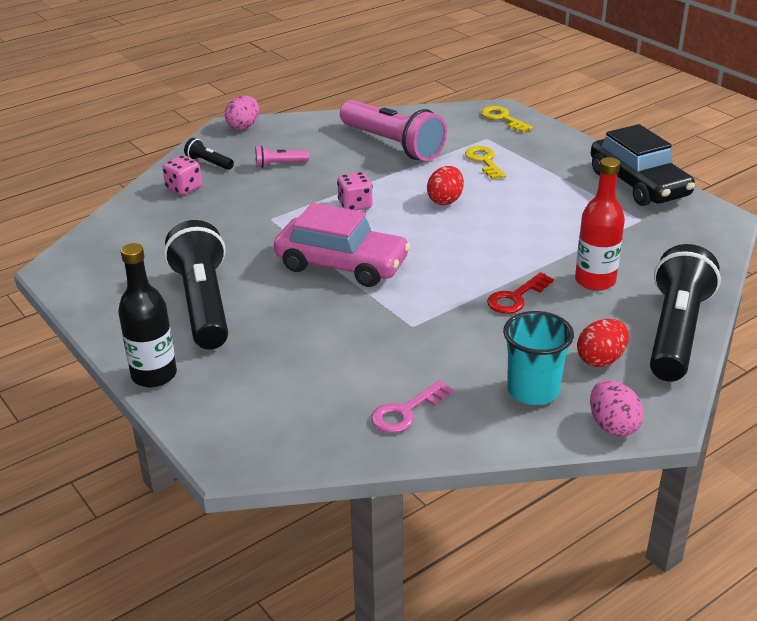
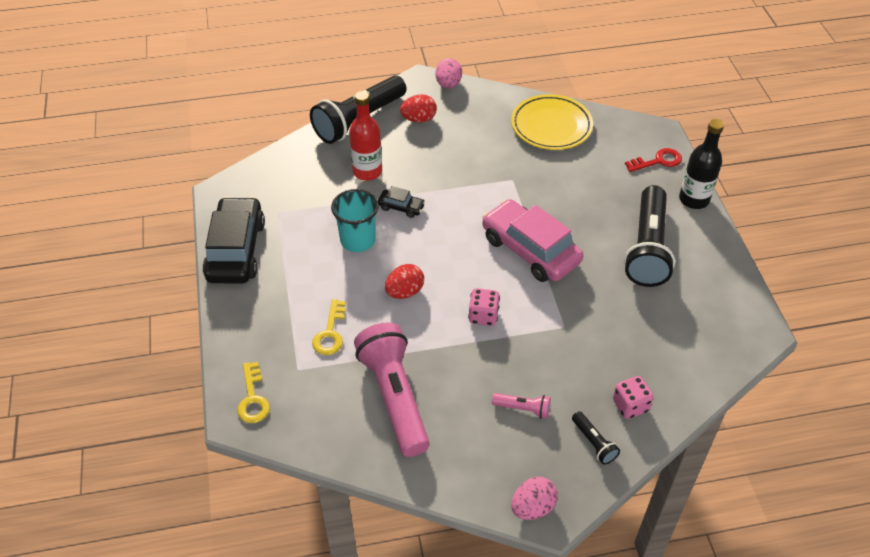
camera: 155 degrees left, 15 degrees up
(406, 412) = (551, 126): pink key -> yellow plate
(516, 298) = (430, 177): red key -> red key (658, 161)
(518, 260) = (401, 207): none -> black car
(533, 391) = (473, 115): turquoise cup -> turquoise cup (358, 240)

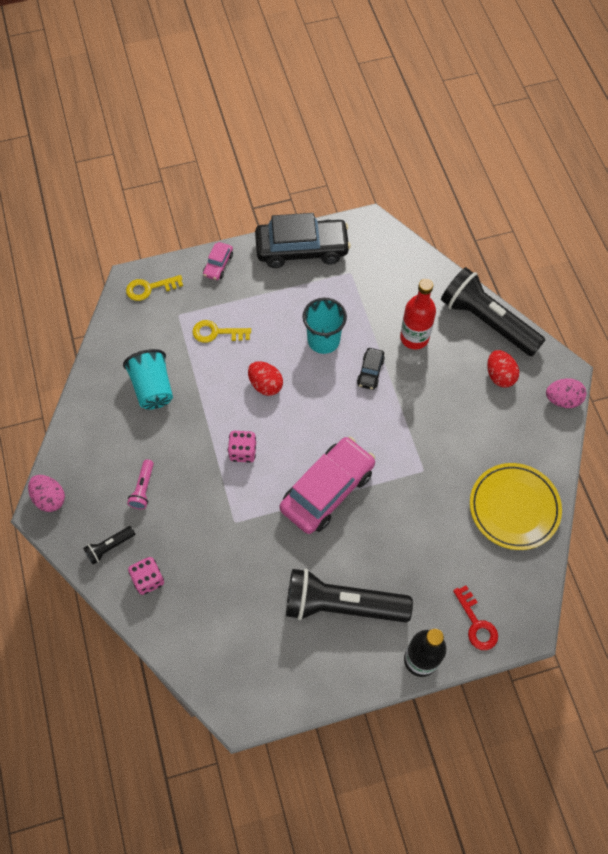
camera: 85 degrees right, 15 degrees up
(236, 327) = (218, 265): none -> pink car
(394, 397) = (153, 388): pink flashlight -> turquoise cup

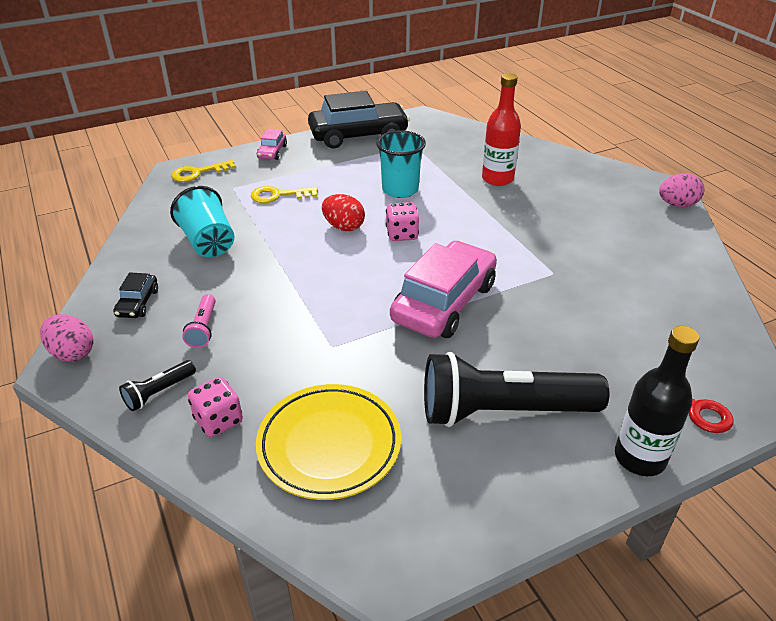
camera: 10 degrees left, 25 degrees down
(243, 451) = (329, 281): pink dice -> pink dice (402, 234)
(370, 372) = (460, 206): black car -> black car (138, 303)
(487, 321) = (568, 162): black flashlight -> none
(499, 376) = (601, 195): red egg -> none
(514, 508) = (676, 291): yellow plate -> yellow plate (329, 445)

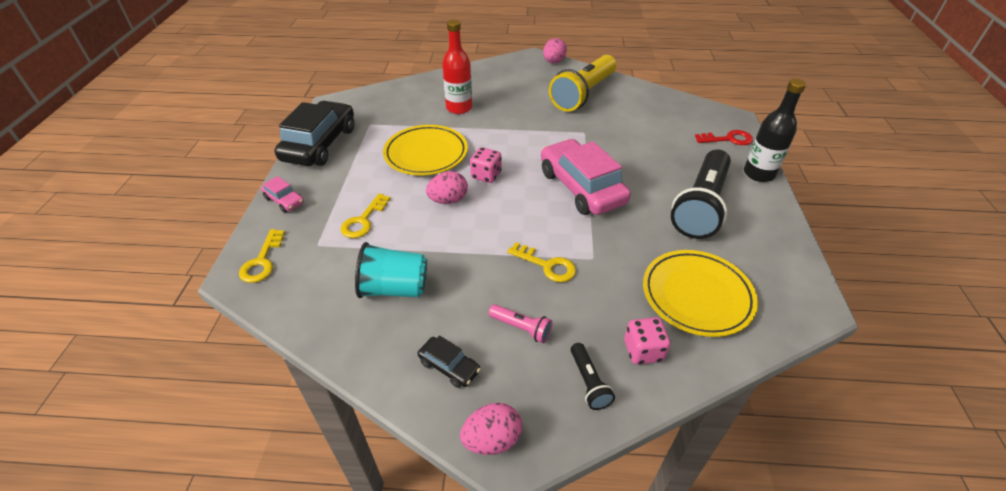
camera: 60 degrees left, 5 degrees up
(298, 317) = (547, 265): none -> yellow key
(343, 227) = (448, 200): red egg -> pink egg
(400, 190) = (426, 154): turquoise cup -> yellow plate
(635, 248) = (583, 94): none -> yellow flashlight

